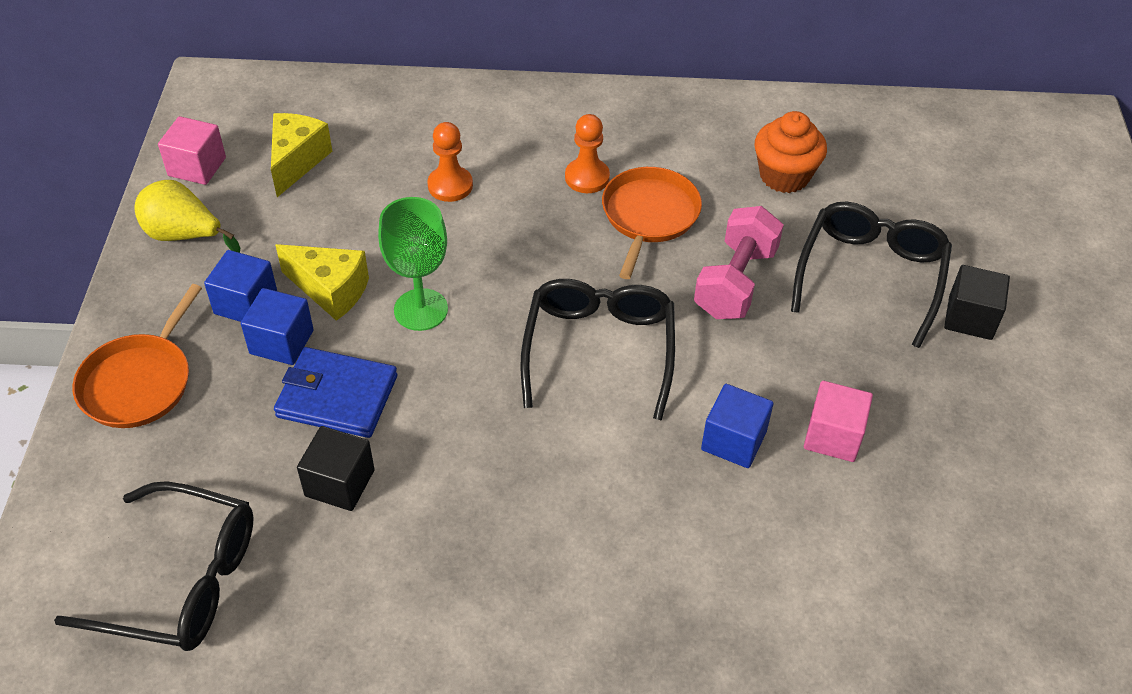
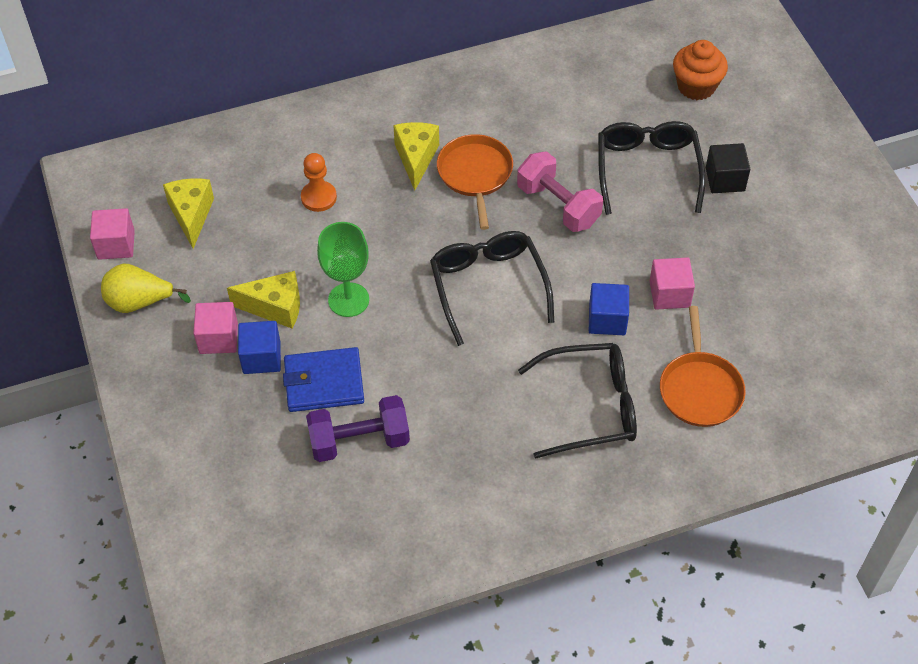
camera: 20 degrees left, 5 degrees up
(139, 382) = (175, 421): orange pan -> orange pan (700, 389)
(181, 580) = (289, 543): black glasses -> black glasses (590, 407)
(246, 303) = (218, 338): blue cube -> pink cube
(339, 483) = (359, 441): black cube -> purple dumbbell
(587, 177) = (416, 158): orange pawn -> yellow cheese
(735, 282) = (558, 205): pink dumbbell -> pink dumbbell turned 45 degrees counterclockwise
(784, 176) = (556, 112): orange cupcake -> orange cupcake (696, 86)

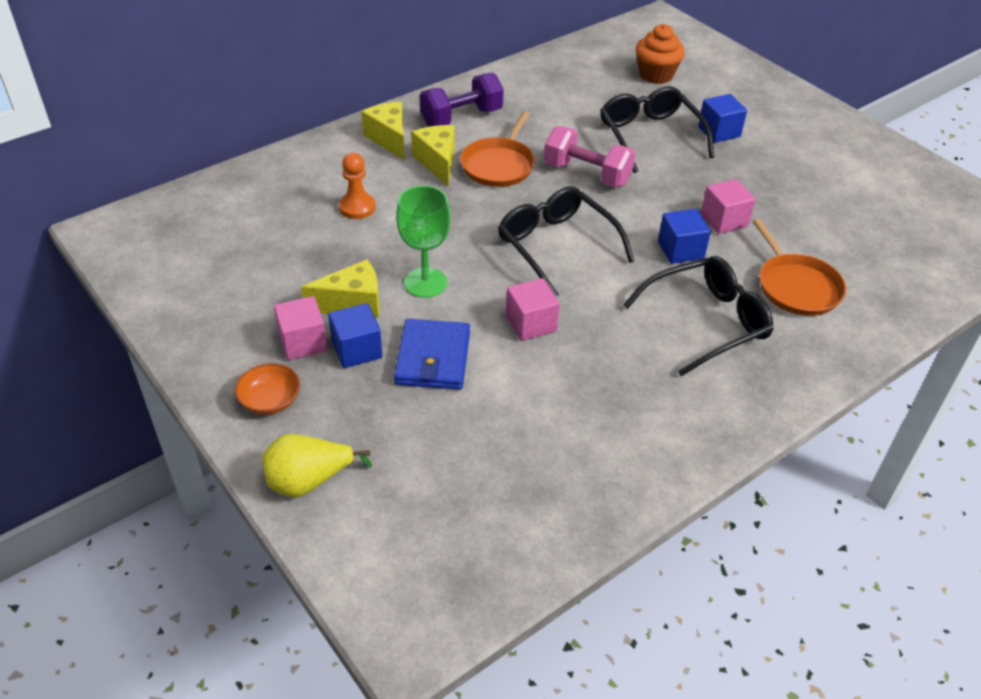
camera: 20 degrees left, 10 degrees down
(116, 245) = (158, 283): pink cube -> pink cube (531, 323)
(140, 302) = (203, 328): yellow pear -> yellow pear (309, 481)
(172, 390) = (270, 400): none -> orange bowl
(191, 215) = (232, 244): yellow cheese -> yellow cheese (389, 139)
(324, 382) = (433, 358): blue wallet -> blue wallet turned 60 degrees counterclockwise
(359, 441) = (495, 402): purple dumbbell -> purple dumbbell (461, 118)
(475, 174) = (499, 165): orange pan -> orange pan turned 135 degrees counterclockwise
(725, 179) = (719, 132): black cube -> blue cube

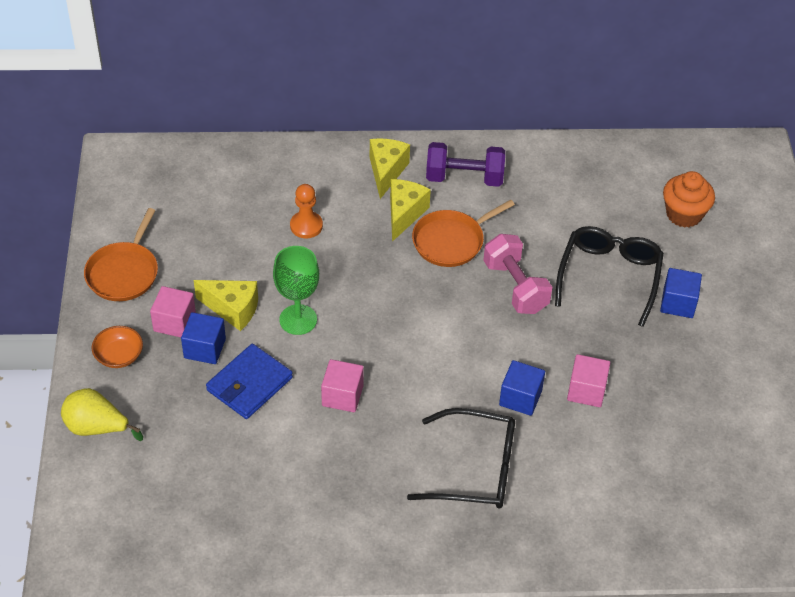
camera: 35 degrees right, 5 degrees up
(557, 246) = (425, 341): black glasses -> none
(796, 286) = (581, 481): orange pan -> orange pan (124, 273)

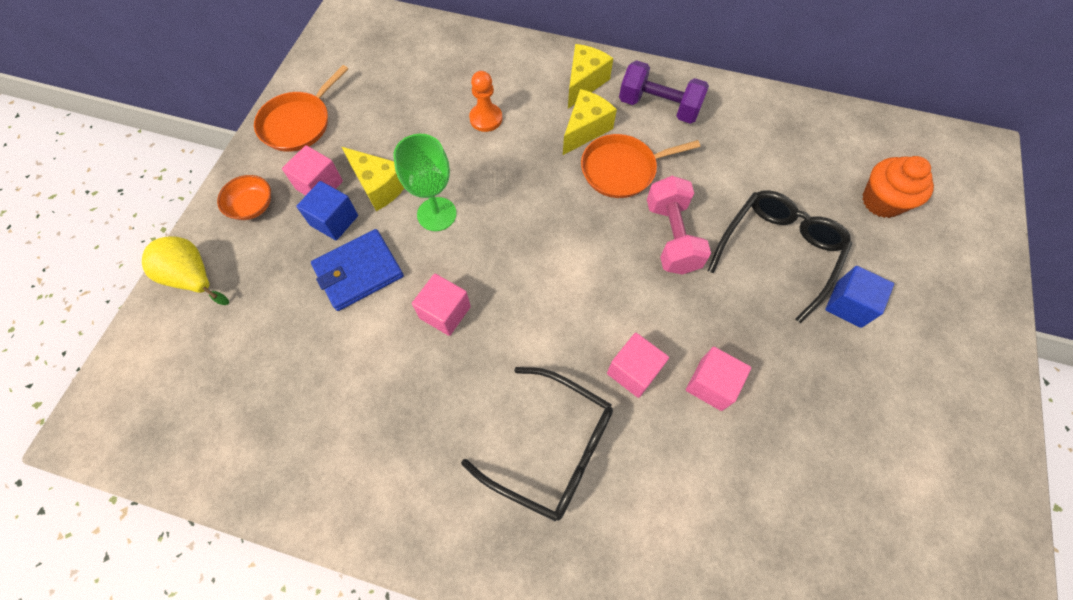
camera: 20 degrees right, 15 degrees up
(520, 398) = (633, 371): blue cube -> pink cube

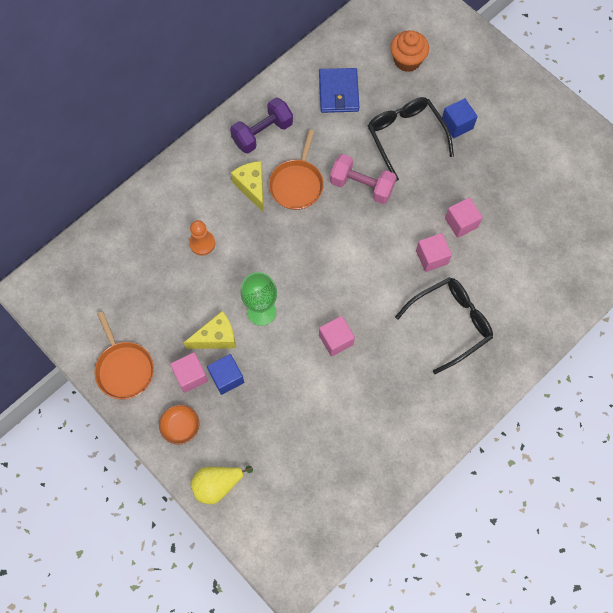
camera: 60 degrees left, 5 degrees up
(359, 272) = (276, 378): blue wallet -> blue wallet (338, 92)
(584, 83) = (212, 165): yellow cheese -> none

